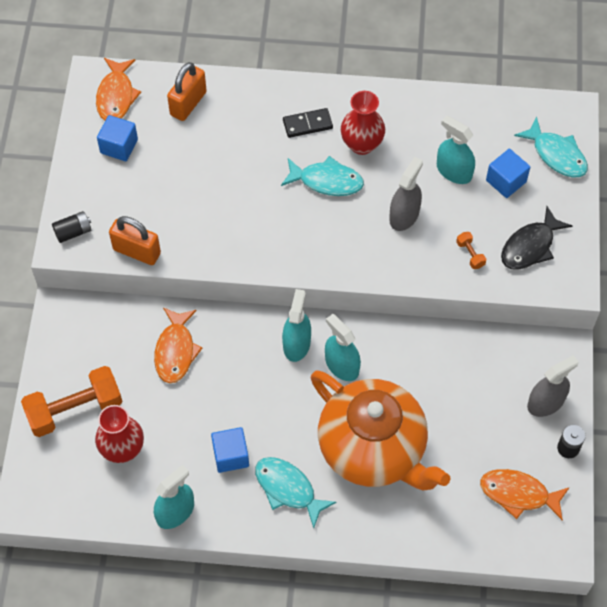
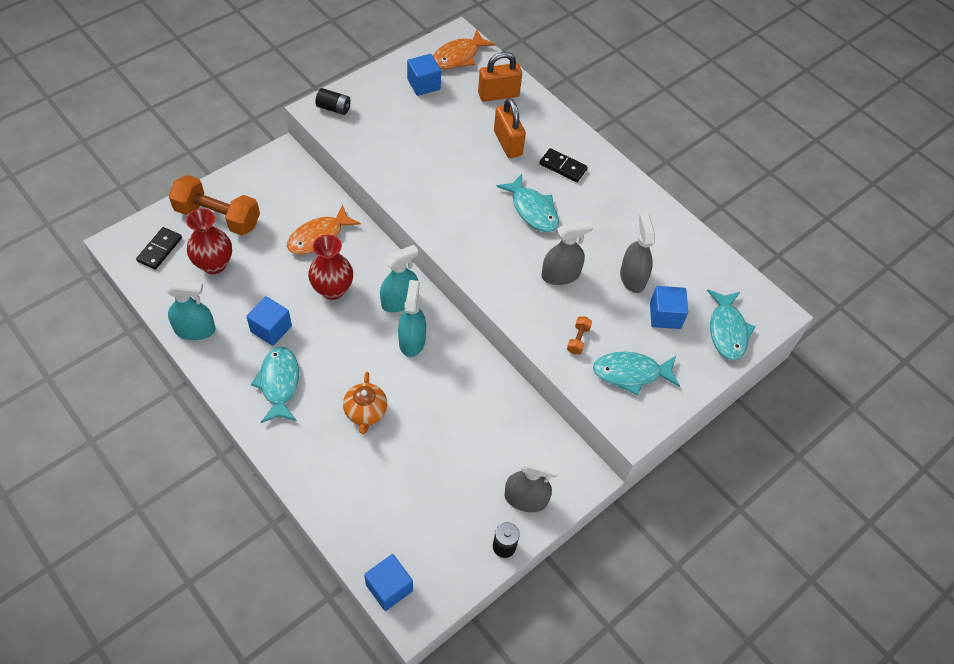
camera: 40 degrees right, 5 degrees down
(64, 479) = (159, 249): none -> black domino
(137, 251) = (356, 150): orange padlock -> orange padlock (507, 143)
(362, 144) = (585, 208): red vase -> red vase (332, 289)
(373, 449) = (365, 412): orange teapot -> orange teapot, size x0.41
(454, 171) = (632, 277): turquoise spray bottle -> grey spray bottle
(518, 494) = (428, 541): orange fish -> none
(530, 246) = (631, 373): black fish -> turquoise fish
(530, 548) = (389, 587): none -> blue cube

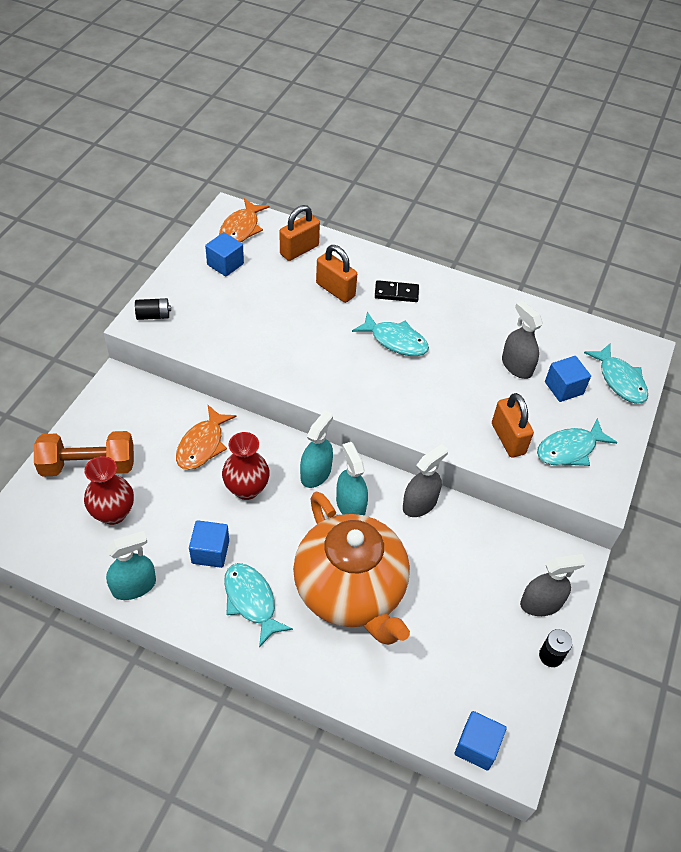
camera: 25 degrees left, 5 degrees down
(159, 249) = (47, 522): black domino -> none
(365, 412) = (351, 591): orange teapot -> orange teapot, size x2.44
(560, 275) = (456, 388): grey spray bottle -> grey spray bottle (419, 503)
(578, 339) = (508, 439): orange dumbbell -> orange padlock

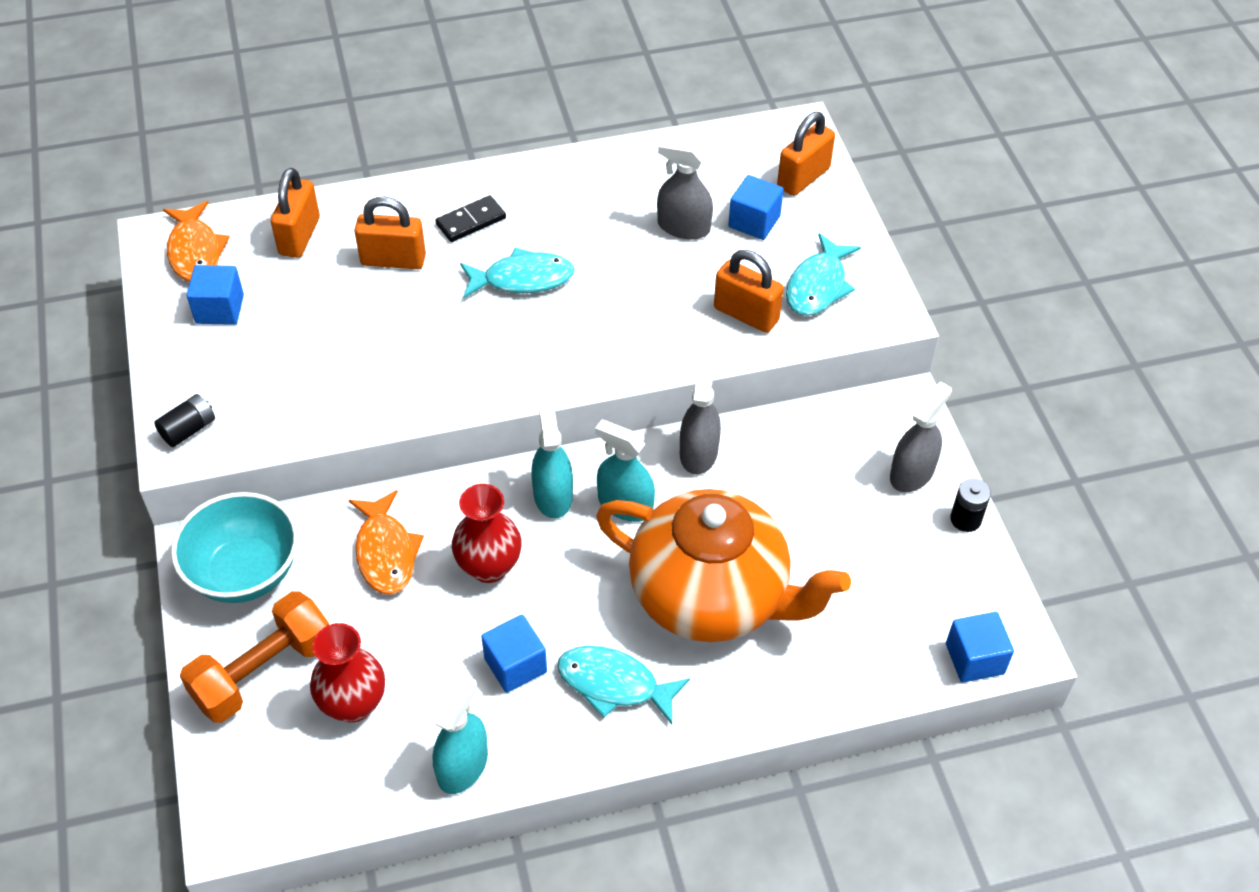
camera: 35 degrees left, 0 degrees up
(127, 409) = (245, 572): none -> turquoise bowl
(620, 380) = (803, 178): turquoise fish -> orange padlock

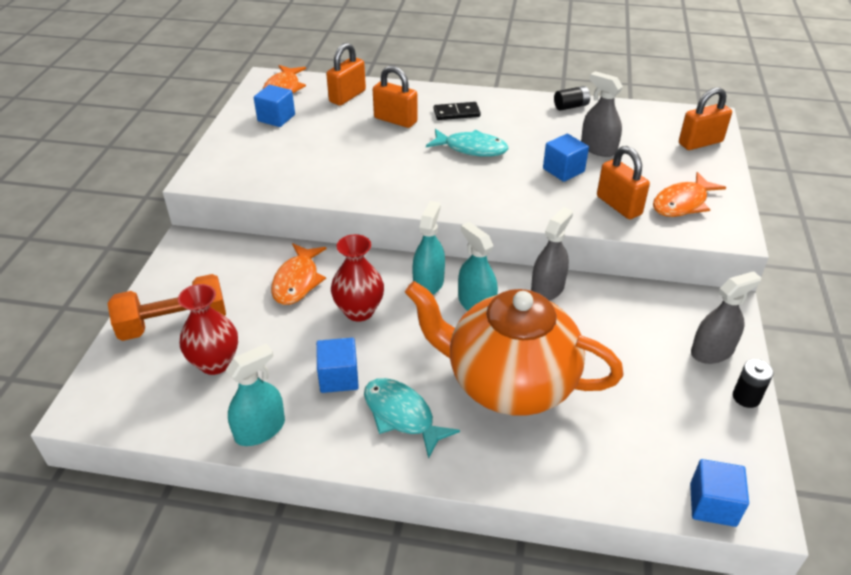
camera: 25 degrees right, 10 degrees down
(188, 429) = (213, 169): black battery -> black battery (571, 106)
(245, 572) = (204, 265): turquoise bowl -> none
(711, 597) = (508, 382): orange teapot -> orange teapot turned 150 degrees clockwise
(754, 221) = (651, 157): blue cube -> blue cube (563, 170)
(818, 286) = (682, 203): turquoise fish -> orange fish

